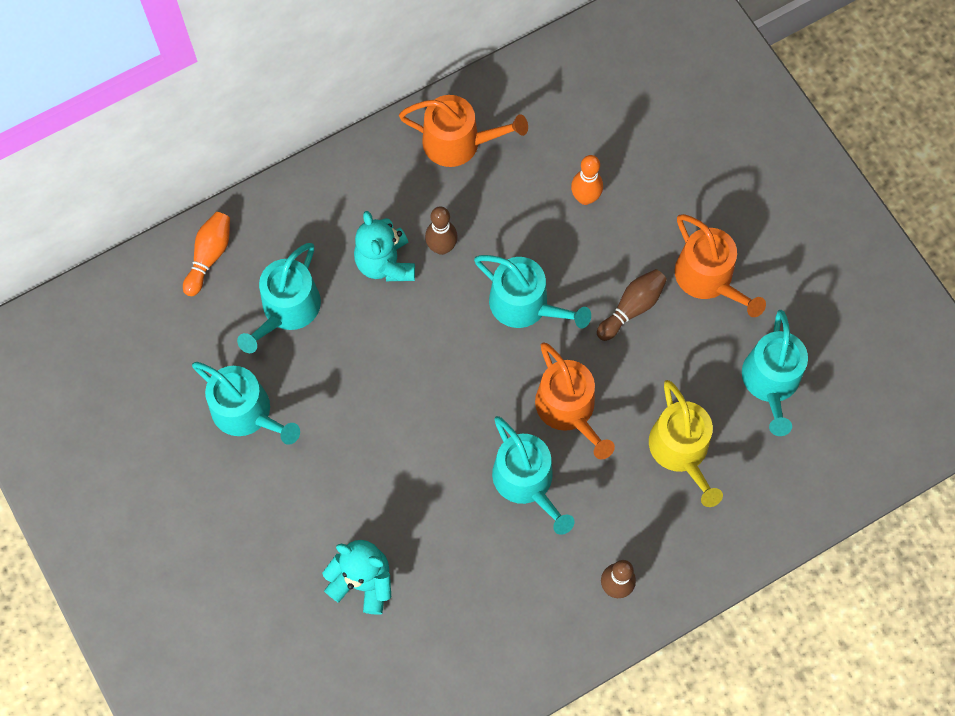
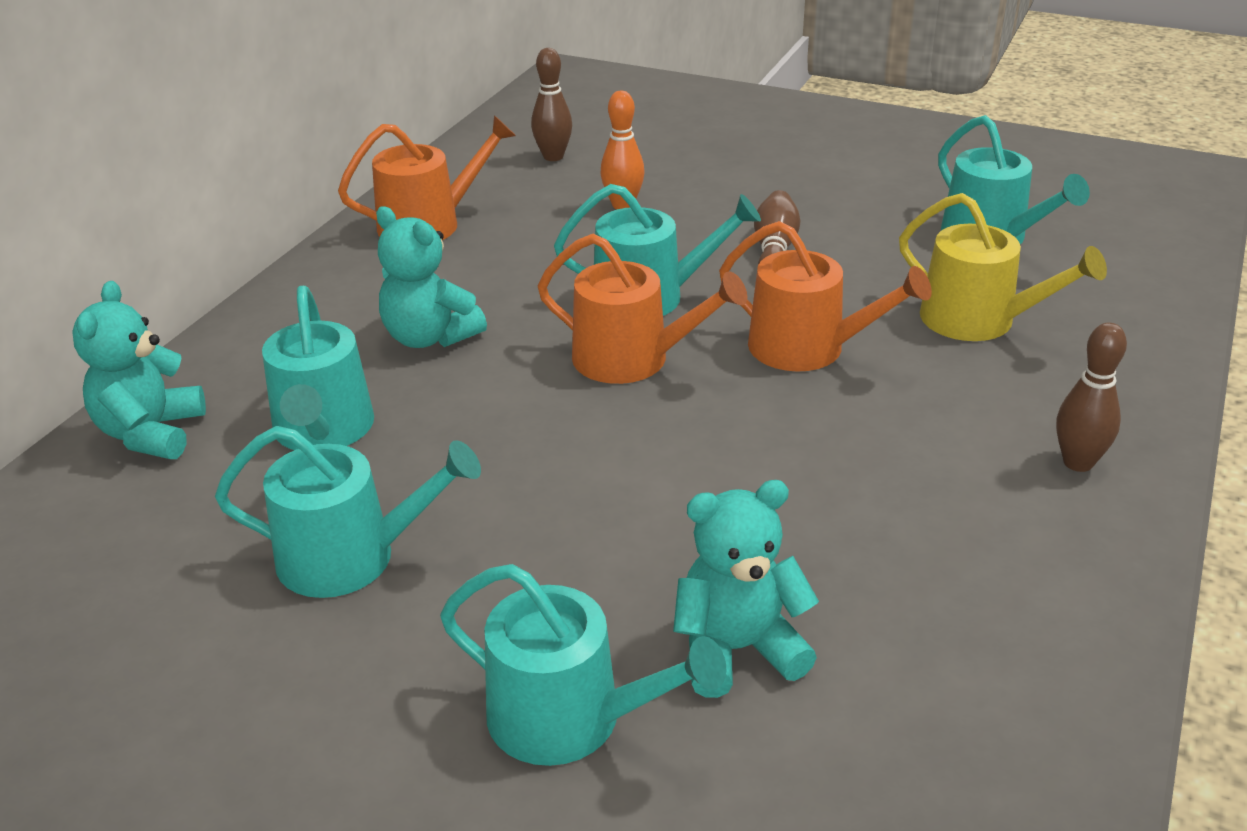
camera: 35 degrees left, 35 degrees down
(209, 256) = (151, 433): orange bowling pin -> turquoise teddy bear
(441, 247) = (492, 298): brown bowling pin -> brown bowling pin (553, 157)
(527, 482) = (839, 429): turquoise watering can -> turquoise watering can (570, 718)
(708, 279) = (826, 203): orange watering can -> orange watering can (632, 359)

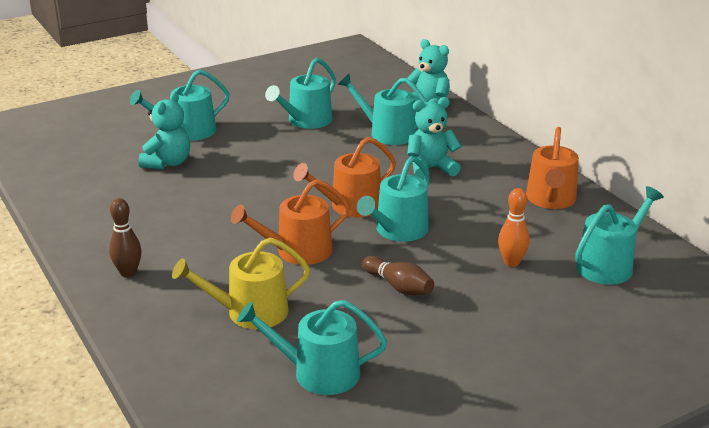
camera: 125 degrees right, 5 degrees down
(553, 157) = (609, 265): brown bowling pin -> turquoise watering can

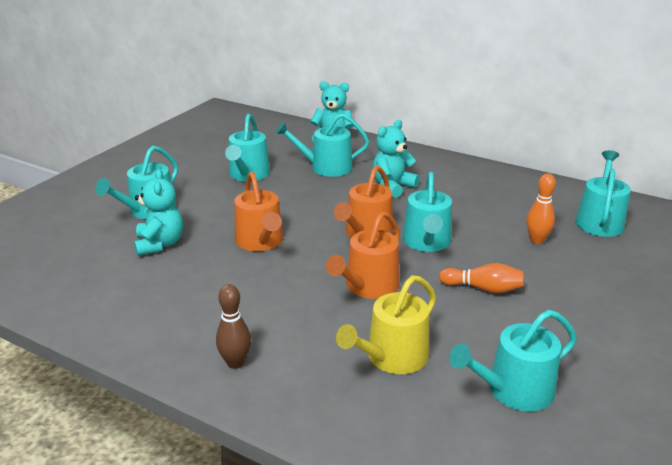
camera: 30 degrees left, 0 degrees up
(399, 286) = (483, 288): brown bowling pin -> orange bowling pin
(551, 200) = (503, 185): orange watering can -> orange watering can (261, 242)

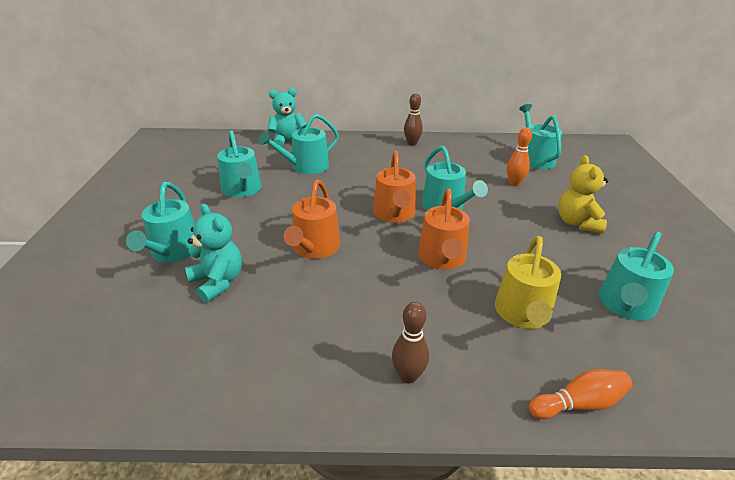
camera: 30 degrees left, 5 degrees up
(261, 242) = (314, 248): orange watering can -> orange watering can turned 60 degrees clockwise
(392, 186) = (374, 169): turquoise teddy bear -> none
(464, 170) = (412, 143): none -> brown bowling pin
(483, 288) = (521, 231): orange bowling pin -> orange bowling pin (578, 403)
(563, 300) = (577, 223): none -> yellow teddy bear

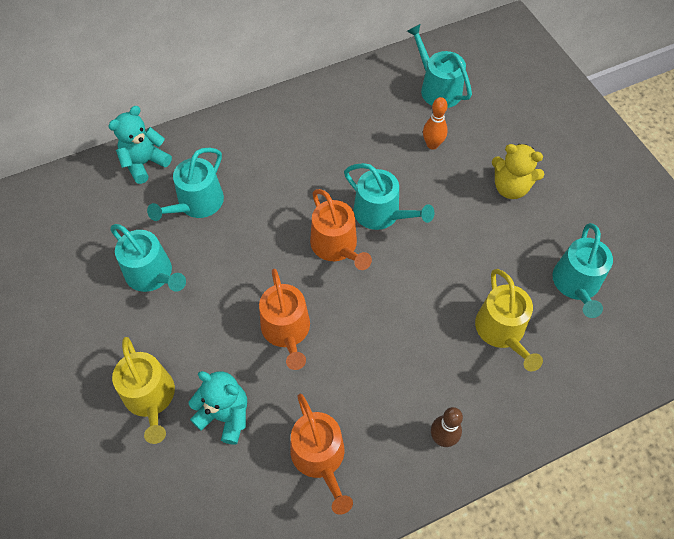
camera: 25 degrees left, 25 degrees up
(173, 251) = (151, 398): turquoise watering can -> yellow watering can
(412, 143) = (293, 109): brown bowling pin -> none
(442, 258) = (410, 292): orange watering can -> orange watering can (320, 458)
(577, 223) = (510, 187): yellow teddy bear -> yellow teddy bear turned 45 degrees counterclockwise
(578, 403) = (568, 404): orange bowling pin -> none

